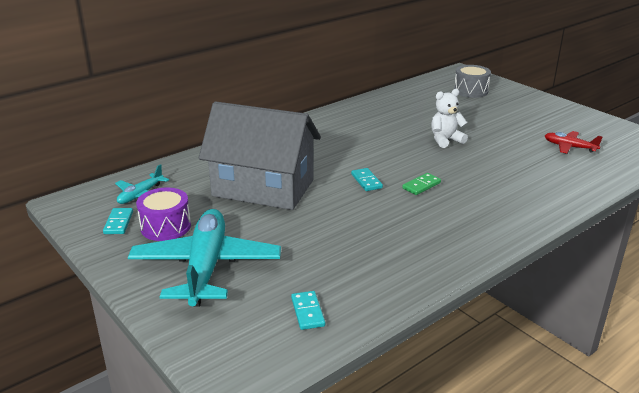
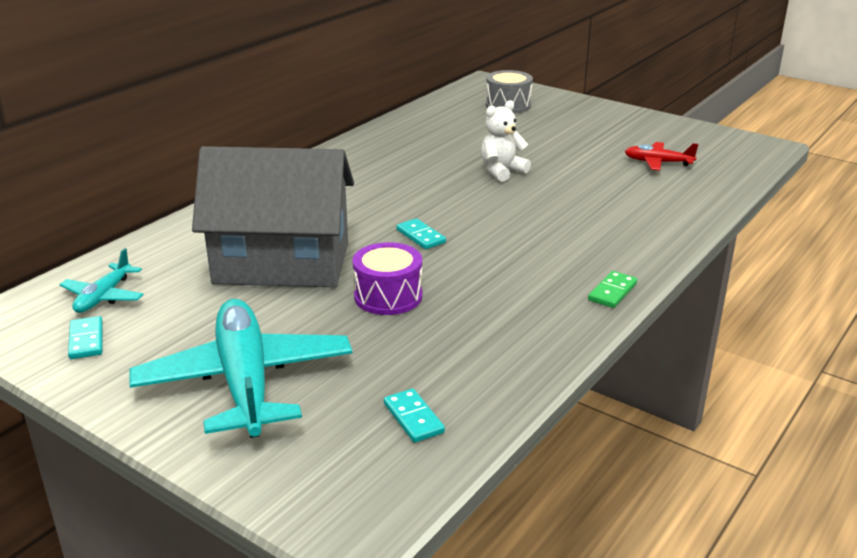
camera: 15 degrees left, 0 degrees up
(165, 227) = (161, 335): purple drum -> purple drum (388, 296)
(421, 185) = (495, 233): green domino -> green domino (612, 292)

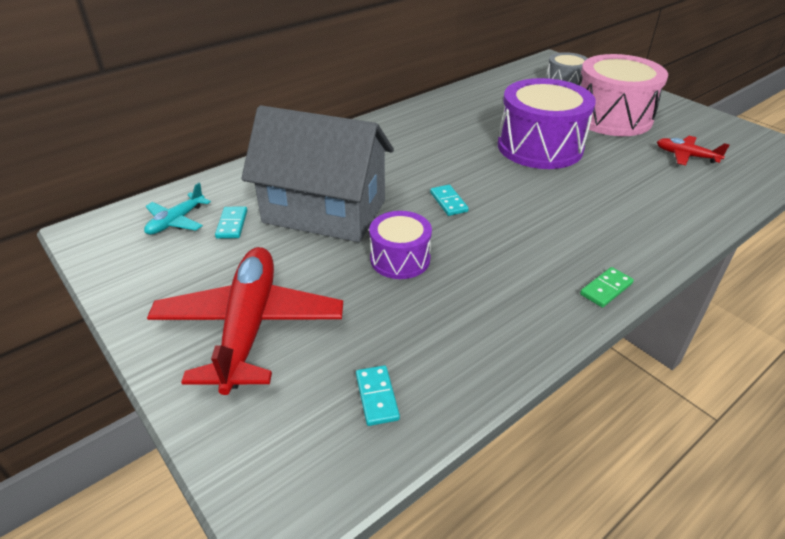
camera: 15 degrees right, 10 degrees up
(86, 340) = (145, 261): turquoise domino -> turquoise domino (232, 224)
(245, 382) = (249, 326): turquoise plane -> red plane
(502, 171) = (540, 147): white teddy bear -> purple drum
(570, 134) = (611, 117): none -> pink drum

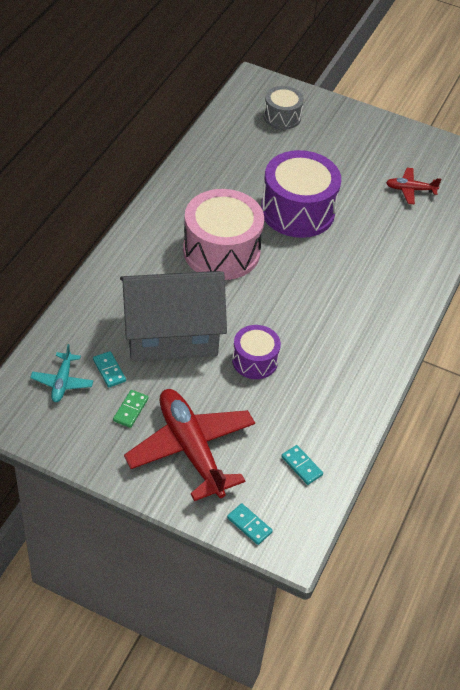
camera: 30 degrees left, 10 degrees up
(448, 202) = (258, 295): turquoise domino -> turquoise domino (249, 525)
(606, 289) = (399, 341): green domino -> green domino (131, 410)
(611, 117) = (339, 156): pink drum -> pink drum (221, 251)

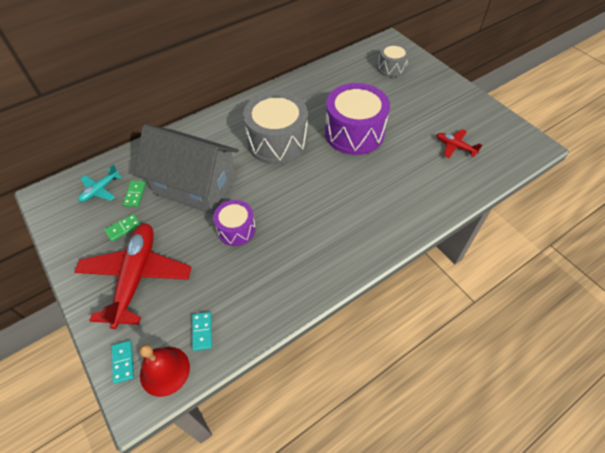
camera: 35 degrees right, 5 degrees up
(109, 370) = (135, 194): turquoise domino -> green domino
(221, 251) = (277, 142): pink drum -> grey drum
(295, 513) = (165, 370): none -> red bell

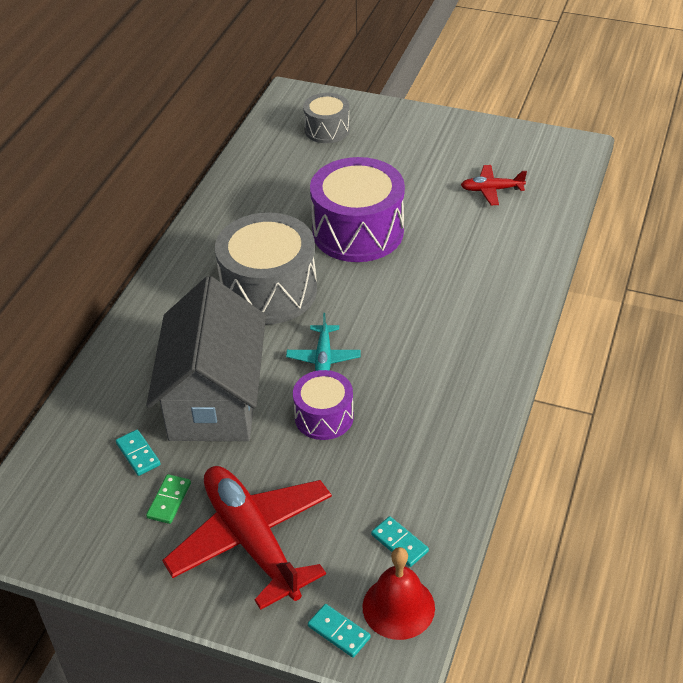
camera: 35 degrees left, 10 degrees down
(100, 190) = (78, 477): turquoise plane -> turquoise plane (323, 357)
(135, 194) = (138, 454): green domino -> turquoise domino
(195, 186) = (215, 399): grey house -> grey house turned 75 degrees counterclockwise

